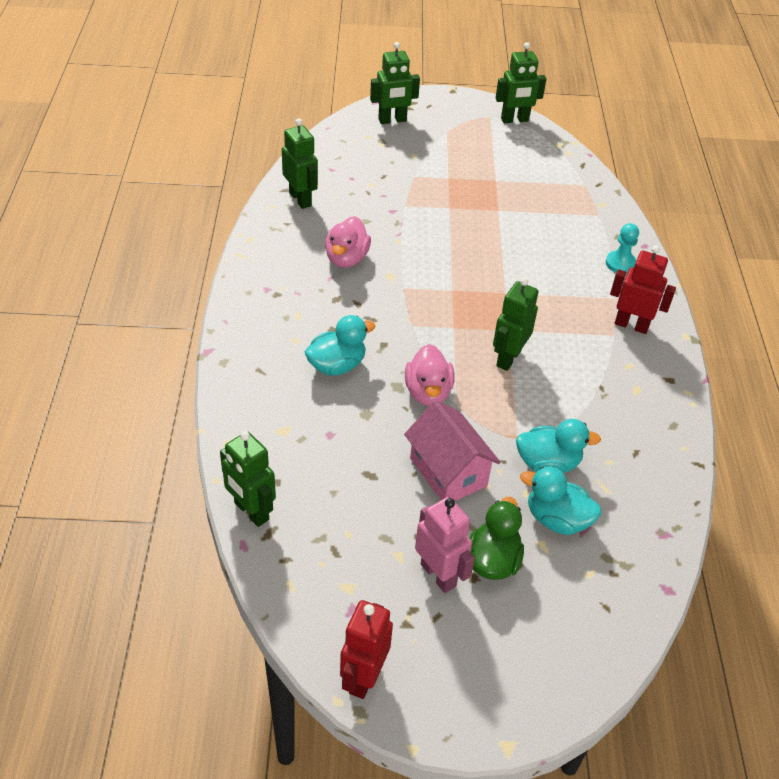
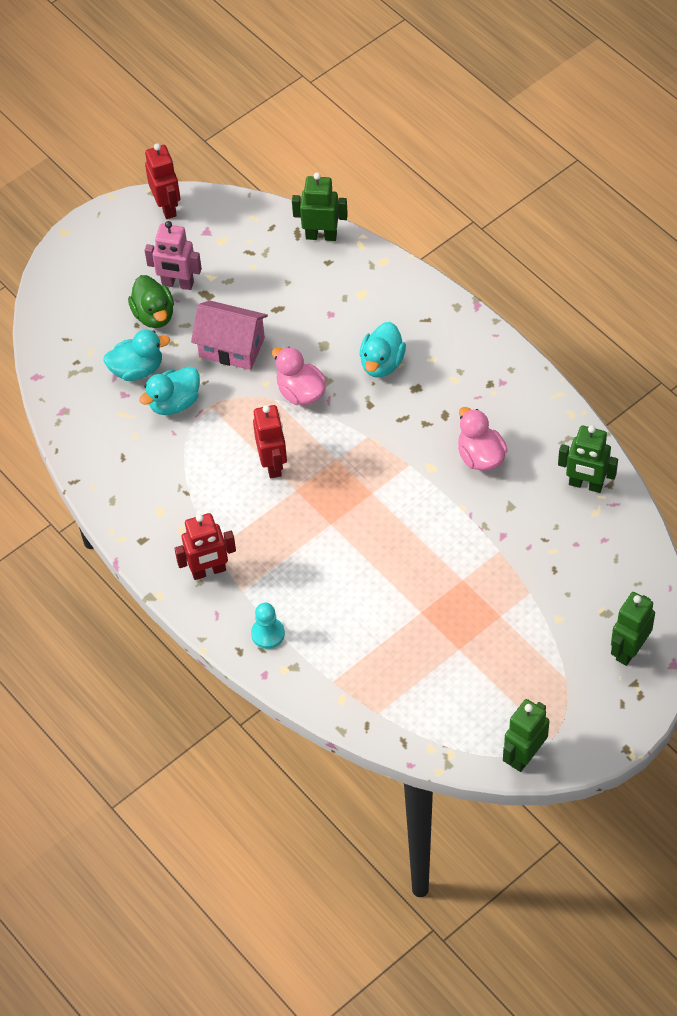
camera: 145 degrees right, 10 degrees up
(508, 358) = (273, 464): green robot -> red robot

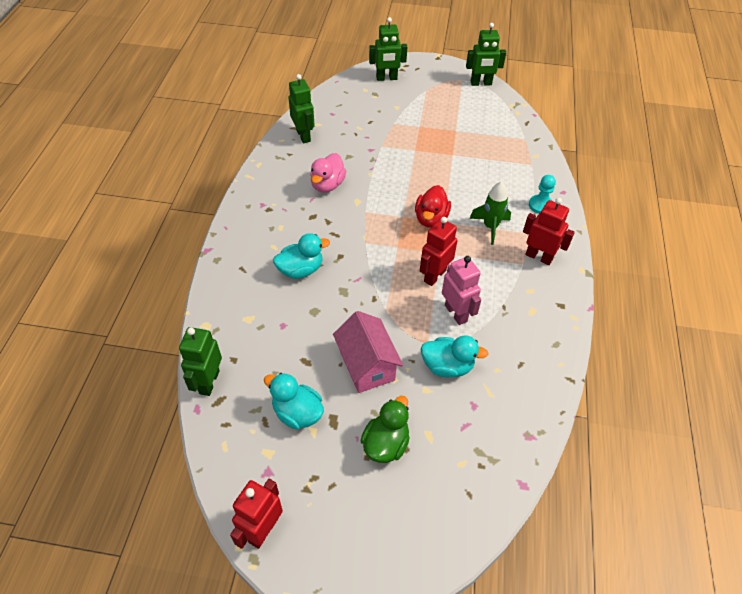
camera: 135 degrees left, 5 degrees down
(137, 369) = (444, 414): turquoise duck -> turquoise duck (297, 413)
(177, 284) = (340, 451): pink robot -> pink robot (456, 313)
(284, 560) = (490, 227): none -> green rocket
(300, 392) = (366, 298): pink duck -> none
(321, 235) = (209, 382): green robot -> green robot turned 45 degrees clockwise
(345, 515) = (431, 219): none -> red duck

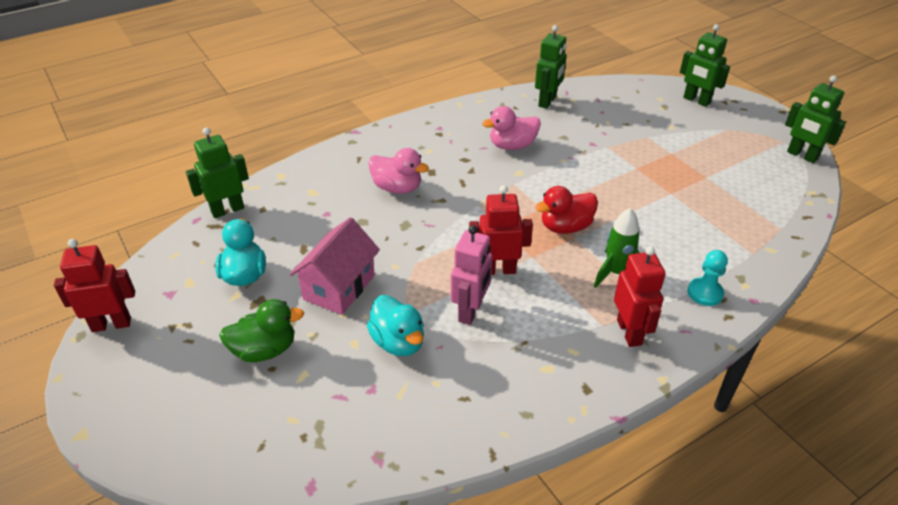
camera: 50 degrees right, 10 degrees down
(301, 270) = (397, 188): turquoise duck -> pink duck

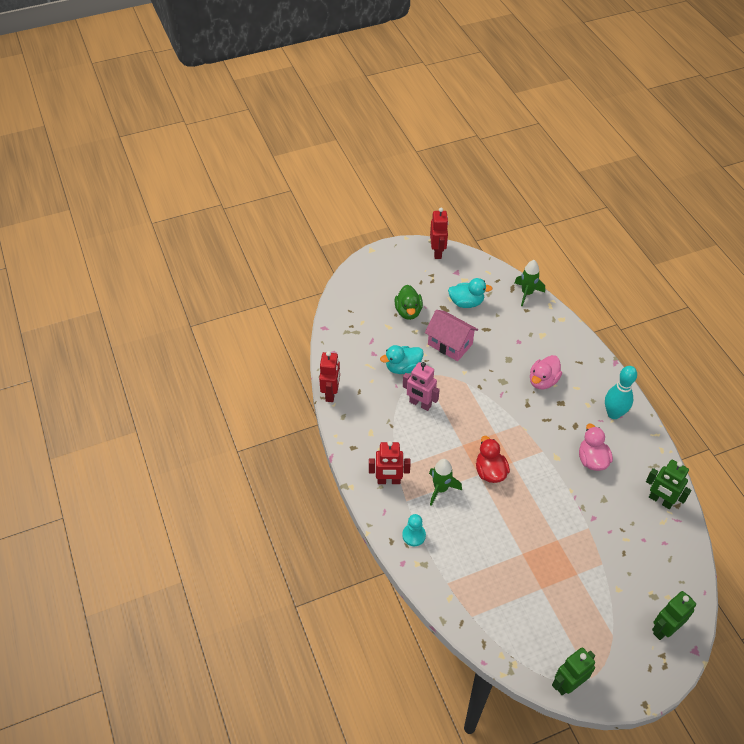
camera: 100 degrees right, 10 degrees up
(227, 210) = (527, 293): green robot -> green rocket
(438, 131) = (613, 413): none -> turquoise bowling pin
(498, 270) = (453, 424): red robot -> red robot (331, 393)

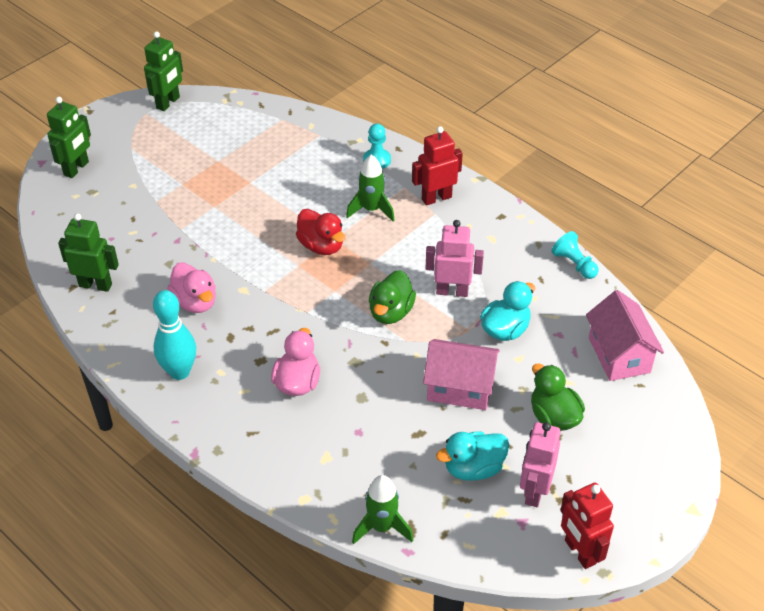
camera: 155 degrees right, 5 degrees down
(331, 393) = (574, 264): red robot -> turquoise pawn
(348, 329) = (619, 355): none -> pink house
(442, 282) = (534, 491): none -> pink robot
(466, 404) = (391, 312): none -> green duck

